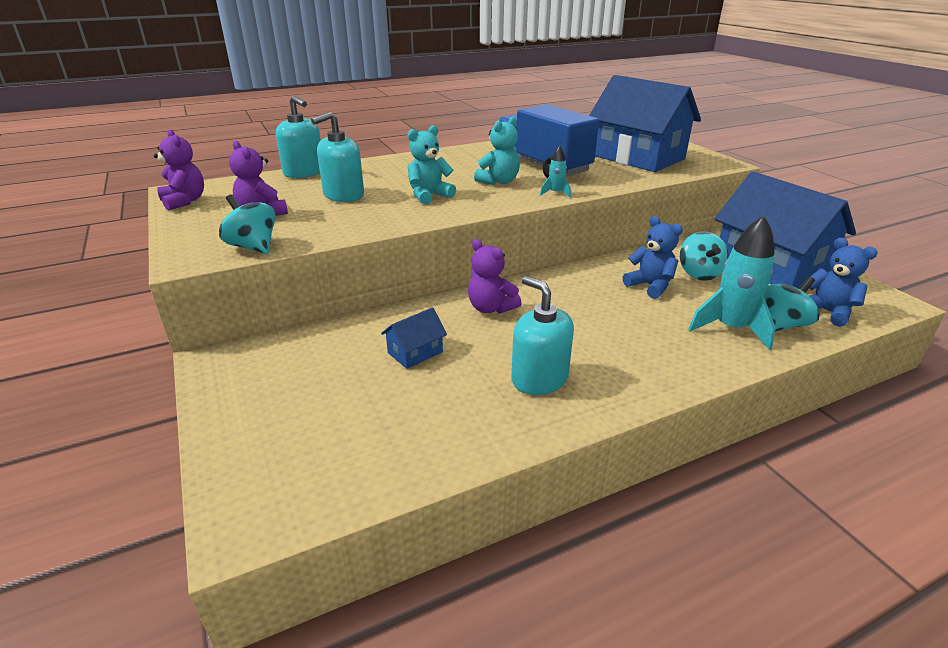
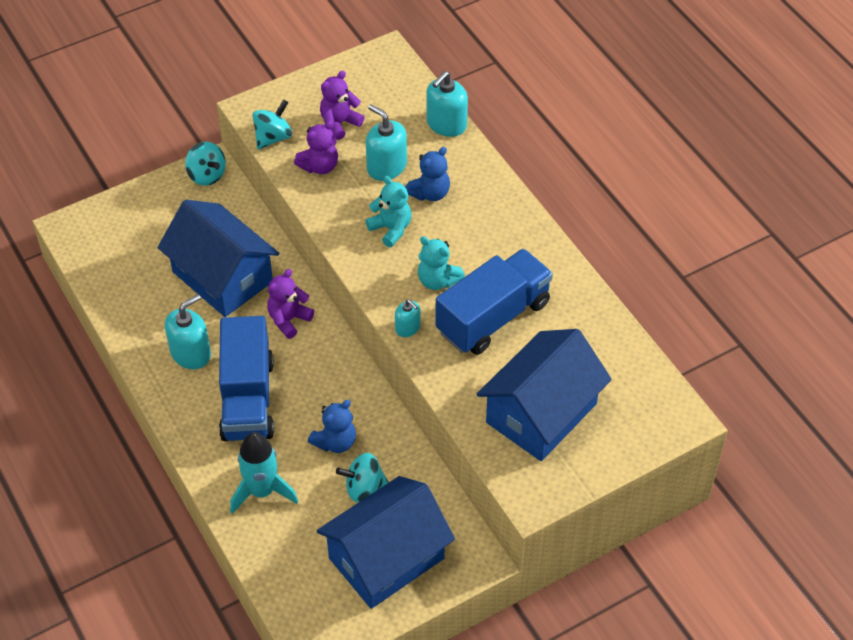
camera: 85 degrees right, 20 degrees up
(184, 201) = (362, 66): purple teddy bear -> purple teddy bear (319, 166)
(415, 352) = (222, 277): blue house -> blue house, size x2.45
(555, 193) = (407, 328): turquoise rocket -> turquoise soap dispenser
(606, 336) = (247, 398): none -> blue truck
(783, 325) = (269, 534): turquoise spinning top -> turquoise spinning top (207, 175)
(827, 312) = (293, 578): blue teddy bear -> blue teddy bear (430, 193)

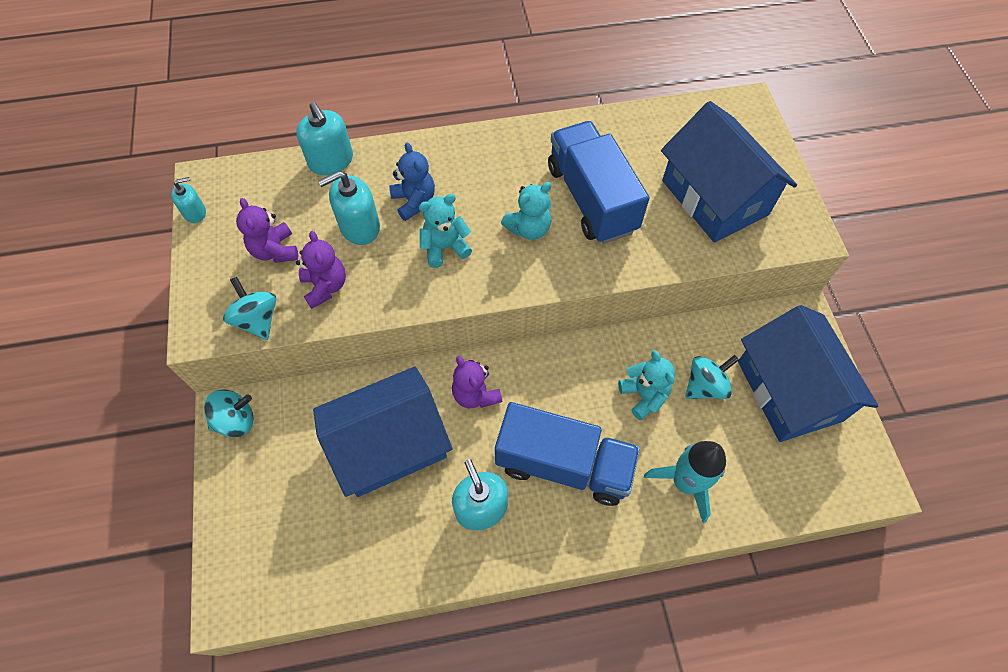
camera: 70 degrees left, 10 degrees up
(335, 442) = (643, 395): blue teddy bear -> turquoise teddy bear
(364, 488) = (705, 386): turquoise spinning top -> turquoise spinning top turned 135 degrees counterclockwise
(407, 328) = (578, 271): turquoise soap dispenser -> turquoise soap dispenser (195, 212)

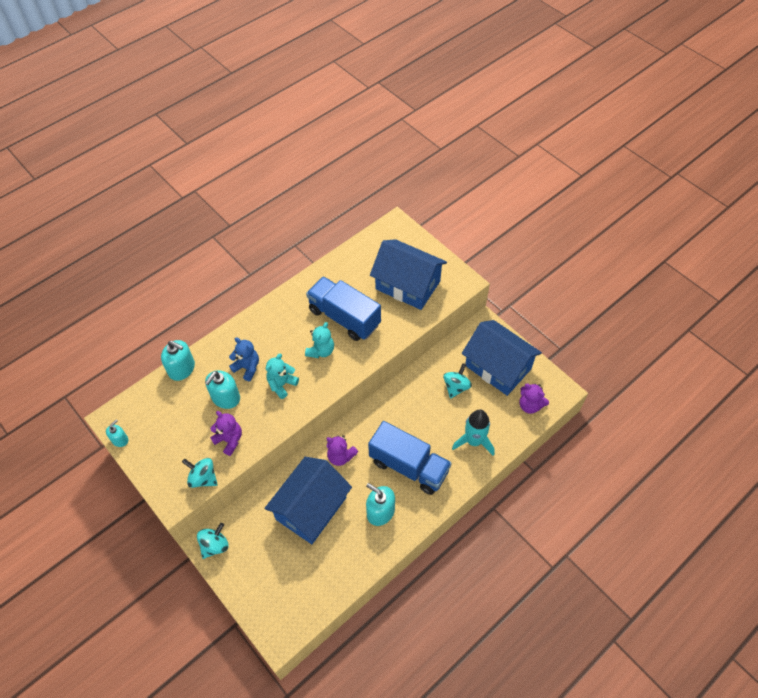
camera: 30 degrees left, 5 degrees down
(275, 250) = (185, 436): purple teddy bear -> purple teddy bear (530, 405)
(563, 464) = (409, 466): blue truck -> blue truck turned 45 degrees clockwise
(643, 395) = (428, 408): turquoise teddy bear -> none

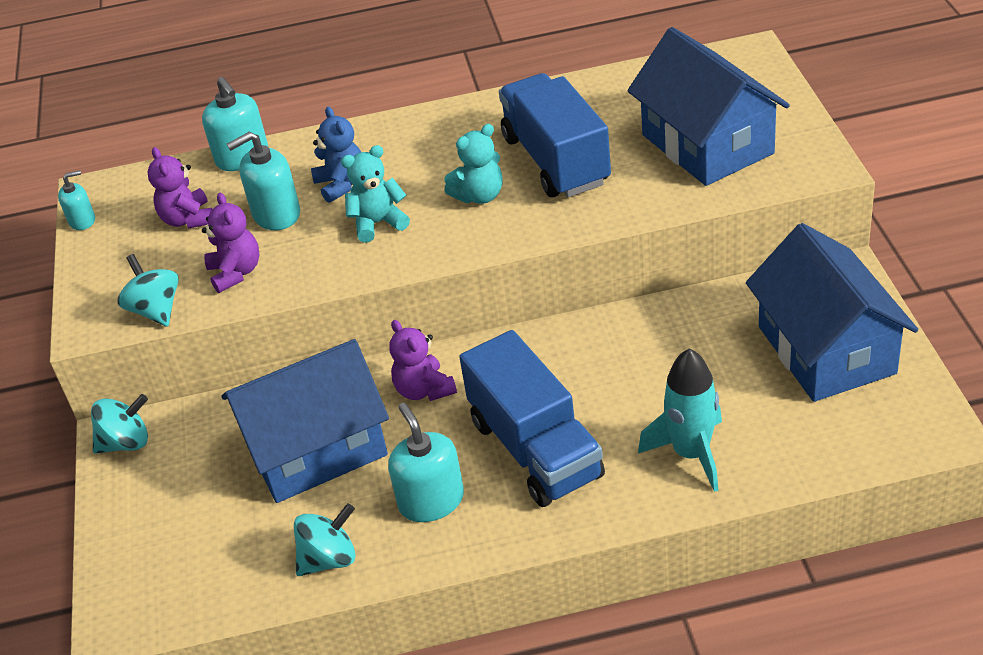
camera: 35 degrees right, 15 degrees down
(456, 387) = (717, 355): turquoise spinning top -> turquoise spinning top (329, 559)
(530, 405) = (852, 434): purple teddy bear -> purple teddy bear (188, 219)

